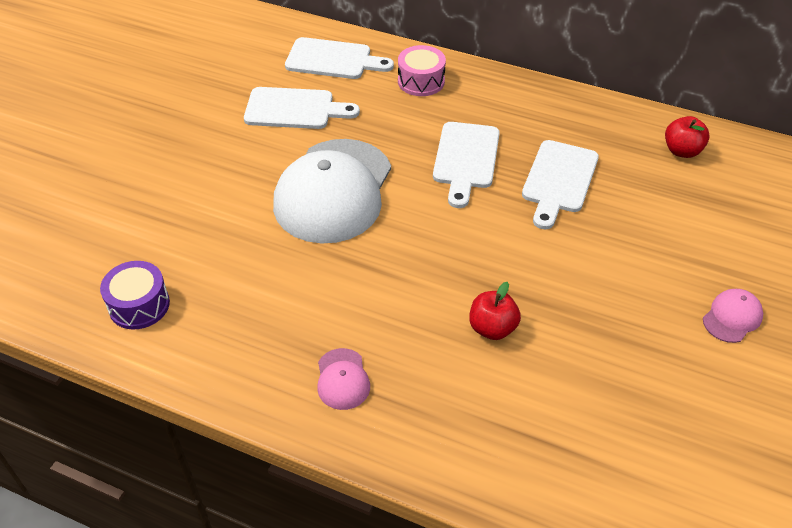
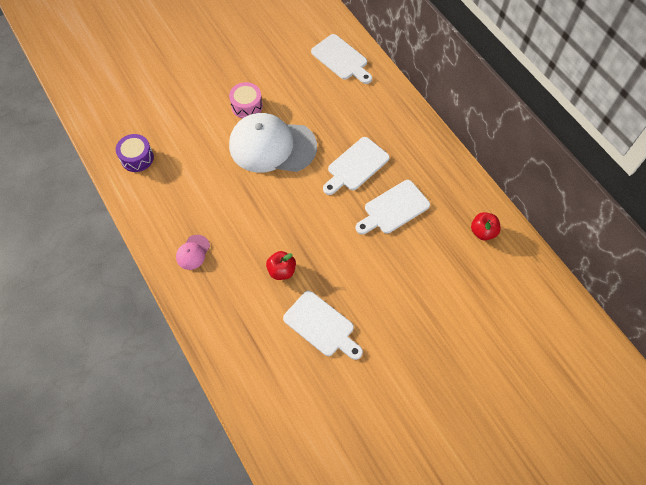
camera: 35 degrees right, 15 degrees up
(294, 109) = (294, 82): white cutting board -> white cutting board (321, 325)
(333, 191) = (272, 146): white cap -> white cap turned 45 degrees clockwise
(421, 81) = (377, 100): pink drum -> pink drum (247, 106)
(732, 317) = (406, 343): pink cap -> none

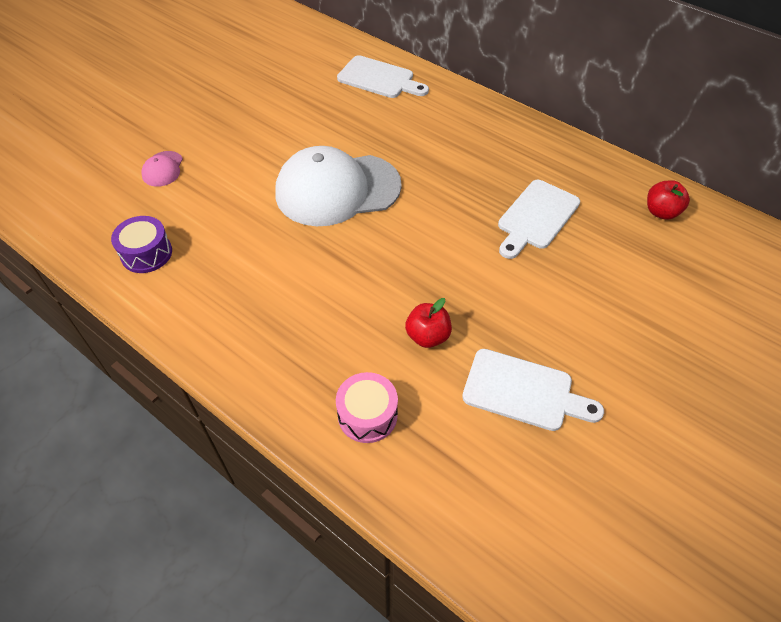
camera: 20 degrees left, 10 degrees down
(193, 252) = (283, 352): pink cap -> pink cap (163, 169)
(247, 106) = (281, 154): pink drum -> pink drum (367, 415)
(356, 166) = (460, 183): white cutting board -> none

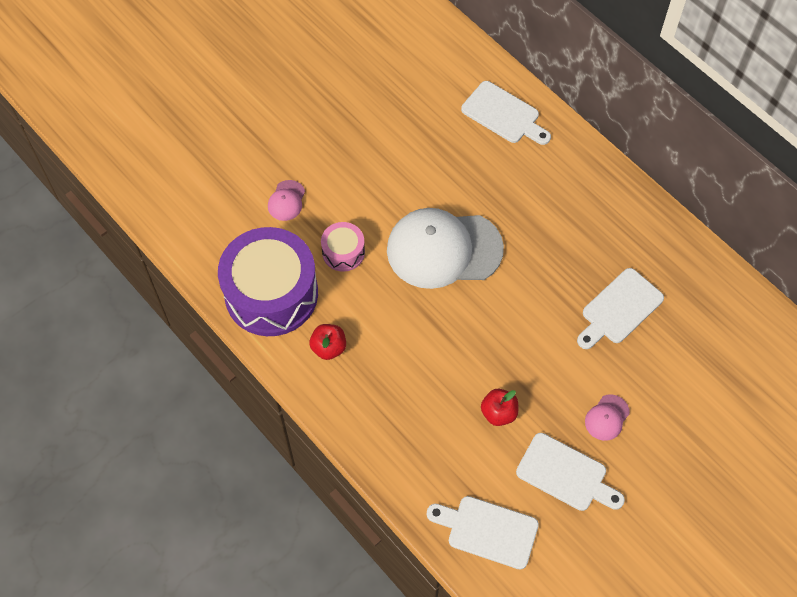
camera: 10 degrees right, 10 degrees up
(146, 253) = (271, 293): purple drum -> purple drum, size x2.15
(367, 415) = (439, 473): pink drum -> pink drum (343, 252)
(442, 476) = (487, 531): none -> white cutting board
(554, 322) = (607, 417): none -> pink cap
(661, 212) = (736, 321): red apple -> red apple (328, 347)

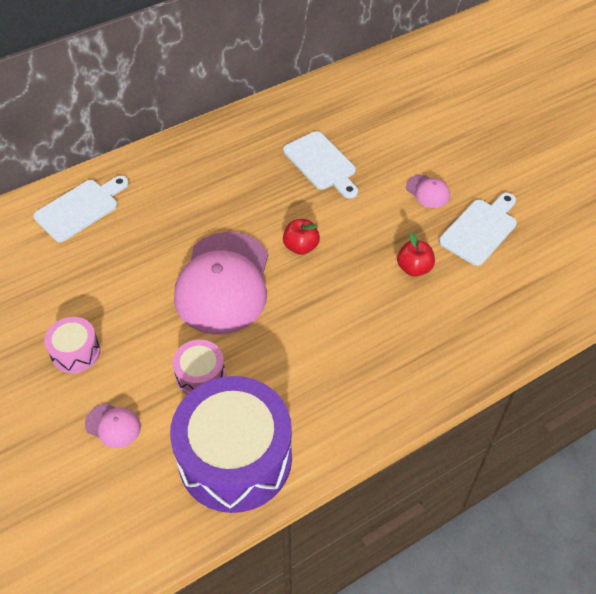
camera: 80 degrees left, 10 degrees down
(328, 347) = (317, 406): red apple -> red apple (301, 247)
(349, 156) = (75, 352): none -> pink drum
(443, 249) = (223, 283): white cap -> pink cap
(487, 531) = (534, 296): white cutting board -> none

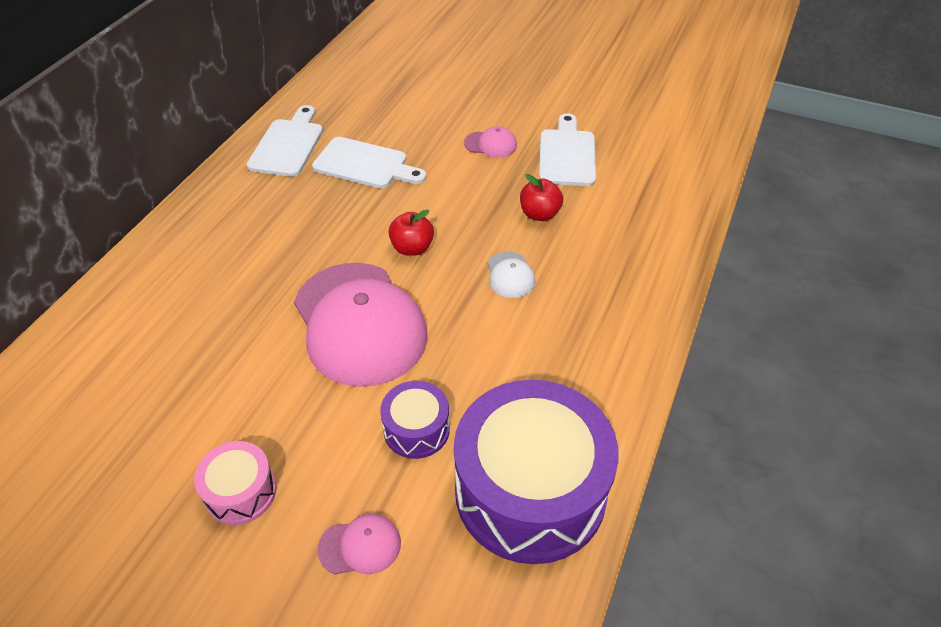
camera: 35 degrees left, 5 degrees down
(80, 208) = (113, 332): white cutting board -> white cutting board (288, 145)
(200, 375) = (416, 429): pink drum -> purple drum
(351, 304) = (510, 275): none -> white cap

